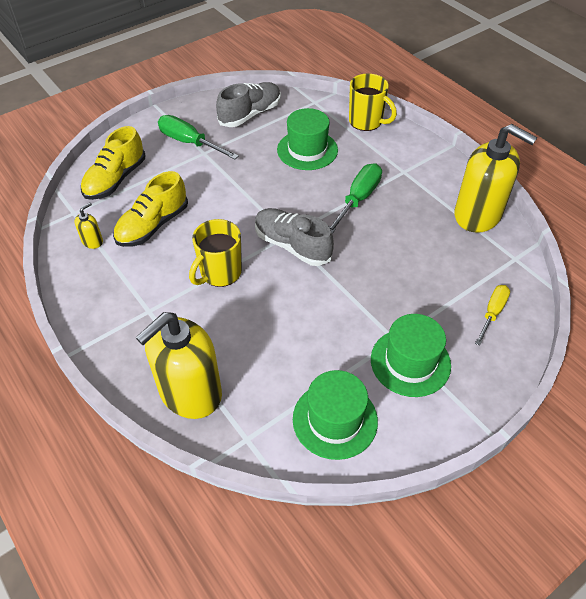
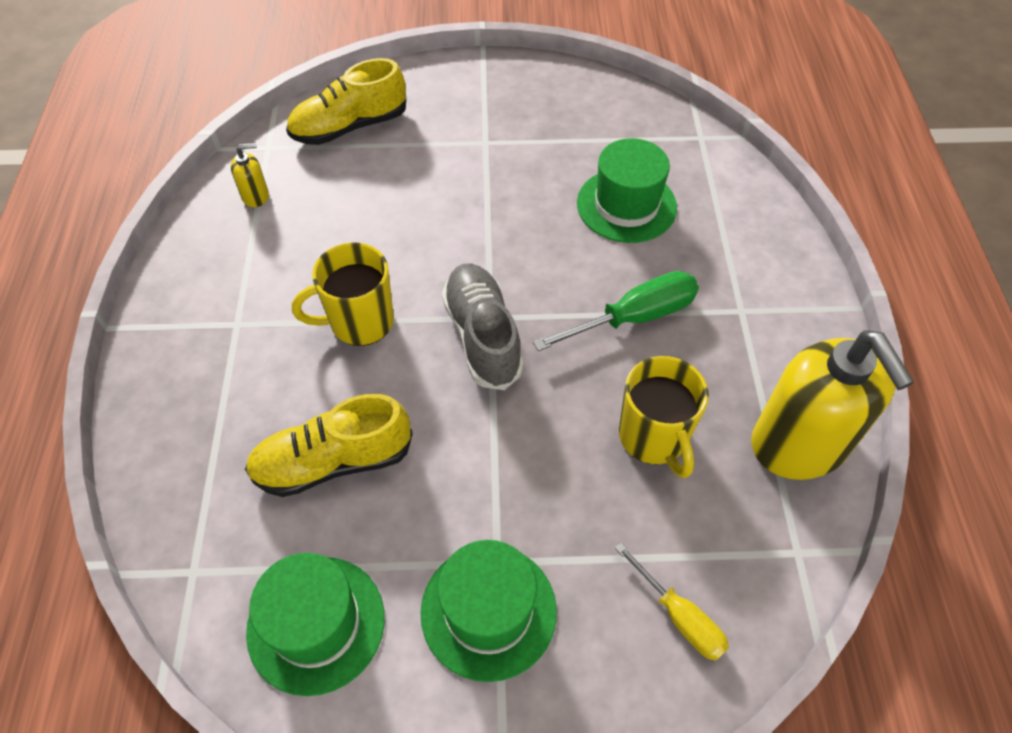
camera: 35 degrees right, 5 degrees up
(153, 225) = (338, 212): yellow shoe -> yellow shoe (333, 462)
(189, 142) = (480, 118): green screwdriver -> none
(190, 393) = (186, 463): yellow soap dispenser -> none
(250, 114) = (593, 115): grey shoe -> none
(366, 122) = (752, 203): yellow mug -> yellow mug (654, 438)
(492, 312) = (679, 617): yellow screwdriver -> yellow screwdriver turned 75 degrees clockwise

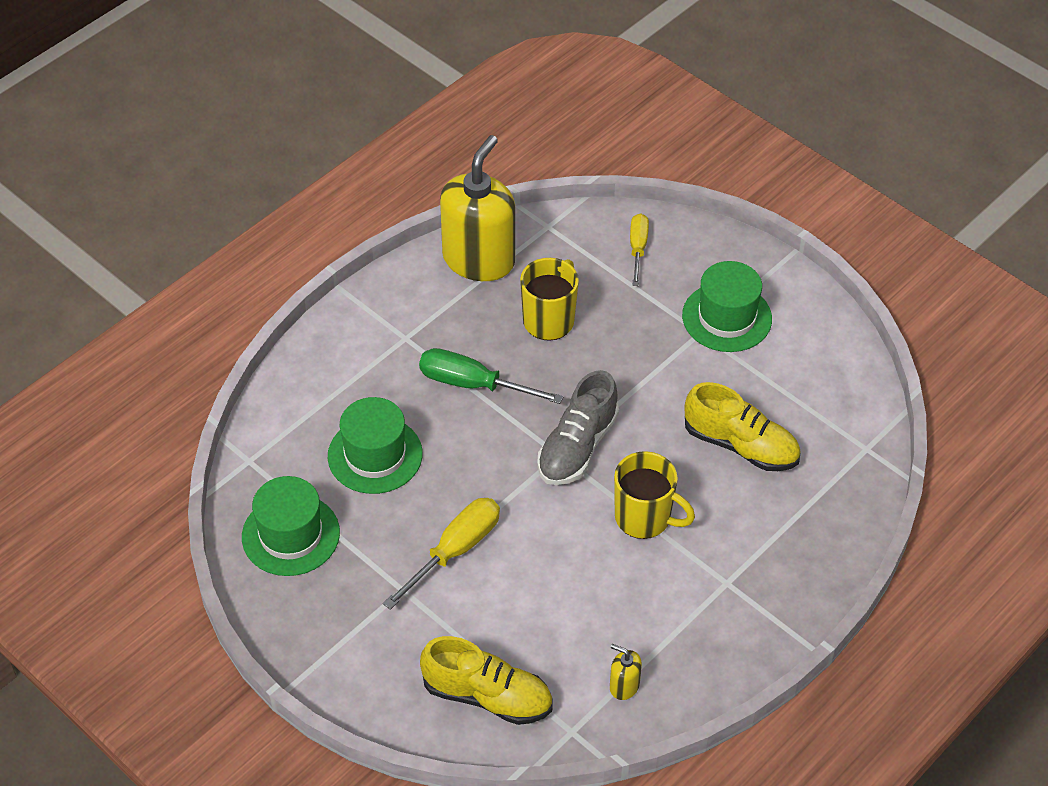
camera: 135 degrees left, 5 degrees down
(316, 624) = (819, 376): green hat -> green hat (290, 535)
(481, 189) = (455, 550): none -> yellow screwdriver

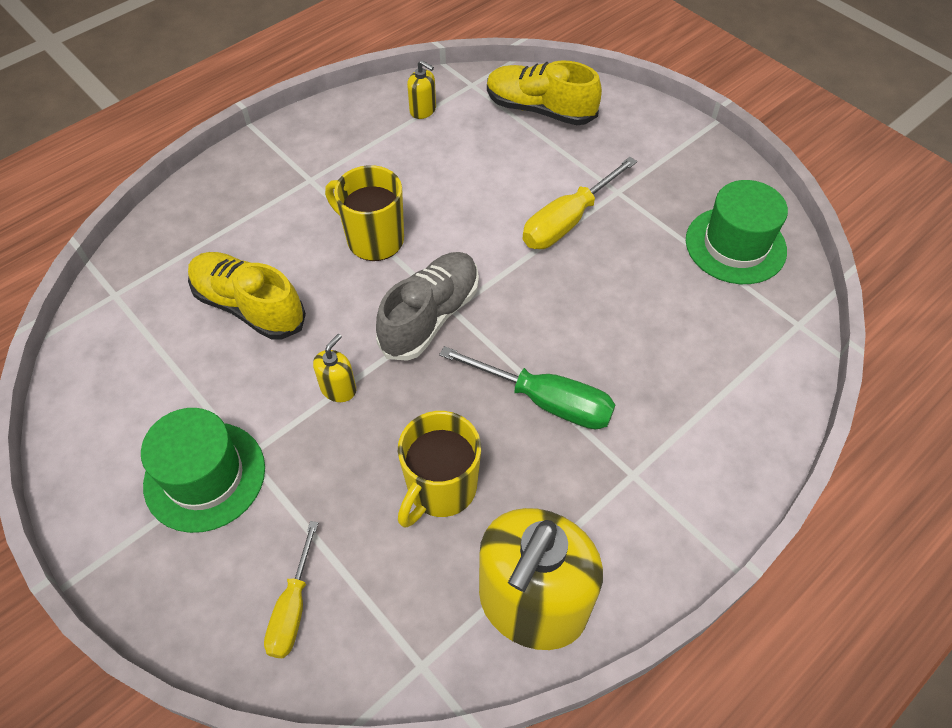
camera: 175 degrees left, 5 degrees up
(375, 455) = (657, 321): green hat -> none
(643, 383) = (338, 389): none -> yellow soap dispenser

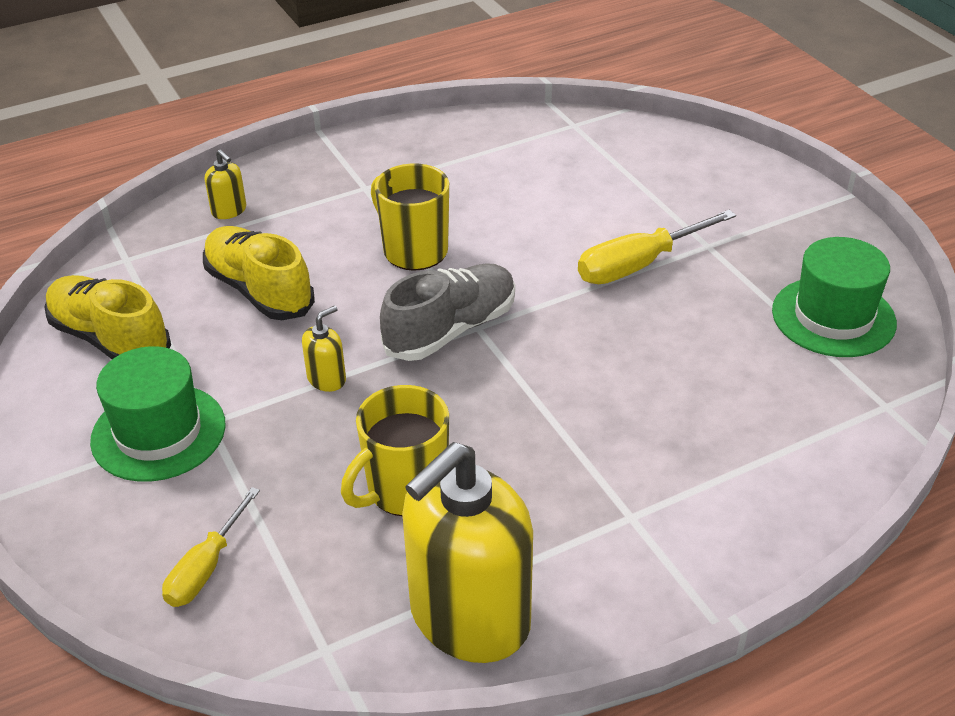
camera: 15 degrees right, 15 degrees down
(423, 110) = (510, 141): yellow soap dispenser -> yellow soap dispenser (229, 210)
(540, 110) = (643, 157): yellow shoe -> yellow shoe (110, 339)
(546, 401) = (553, 429): green screwdriver -> none

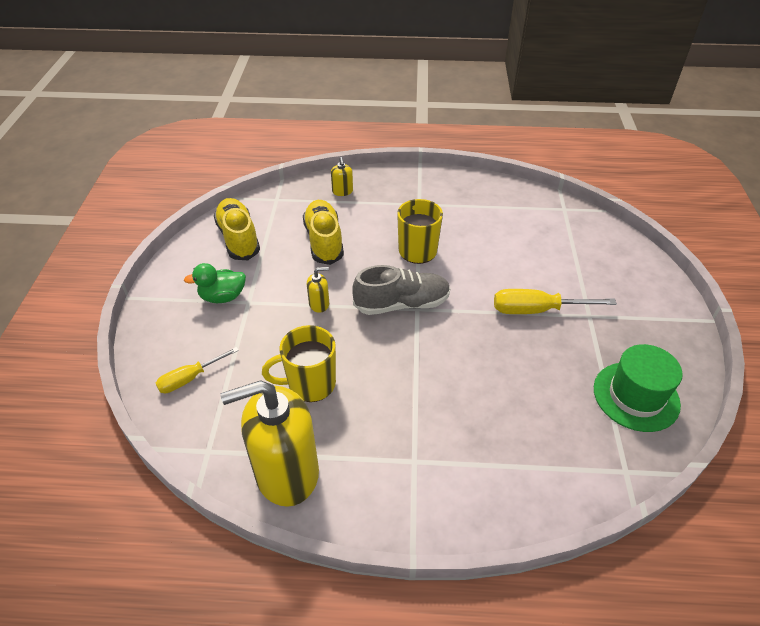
camera: 30 degrees right, 5 degrees up
(158, 432) = (223, 297): green hat -> green duck

